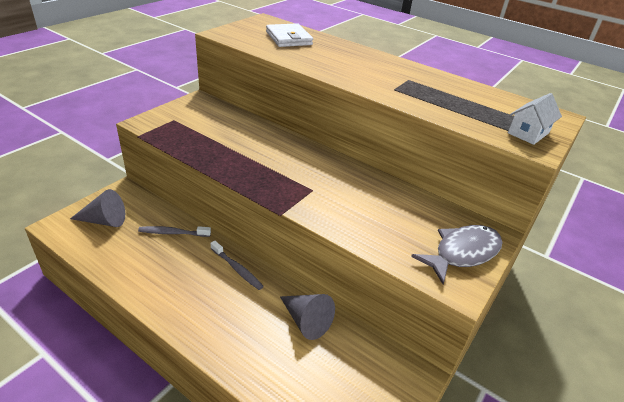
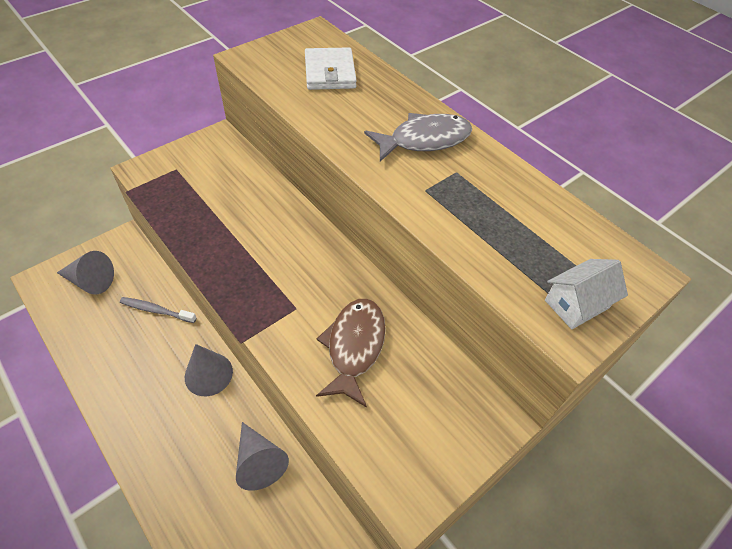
camera: 15 degrees right, 15 degrees up
(237, 269) = (208, 374): grey toothbrush -> grey cone
(369, 206) = (354, 347): none -> brown fish
(462, 253) = (440, 445): grey fish -> grey fish (424, 140)

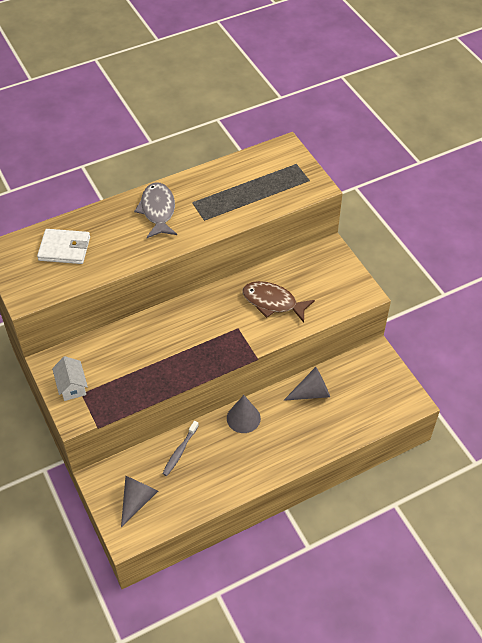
camera: 75 degrees left, 0 degrees up
(576, 304) = (299, 179): white house -> white house (72, 386)

